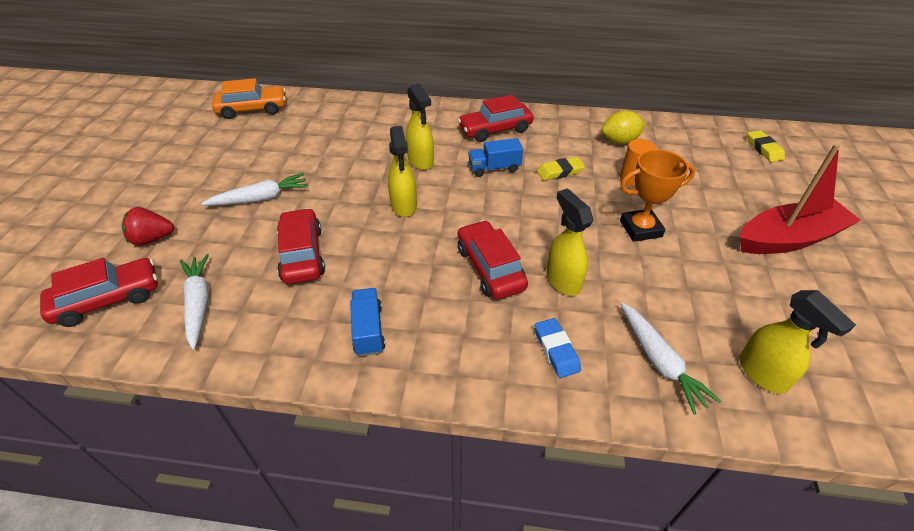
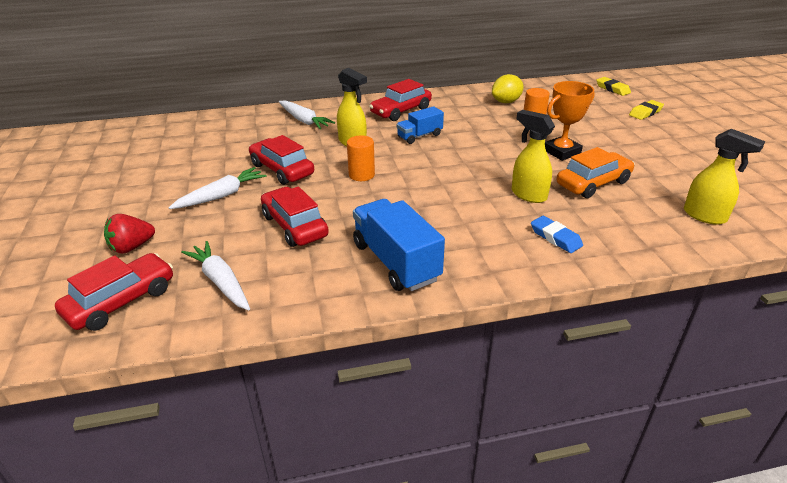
camera: 20 degrees left, 10 degrees down
(252, 109) = (160, 134): orange car -> orange car (593, 183)
(368, 330) = (396, 262): blue truck -> blue truck, size x1.72
(404, 206) = (361, 175): yellow spray bottle -> orange cylinder
(490, 268) = (466, 199): red car -> red car (282, 169)
(560, 172) = (474, 129): yellow eraser -> yellow eraser (645, 113)
(659, 361) = (633, 226): white carrot -> white carrot (304, 120)
(789, 238) = (666, 137): red boat -> none

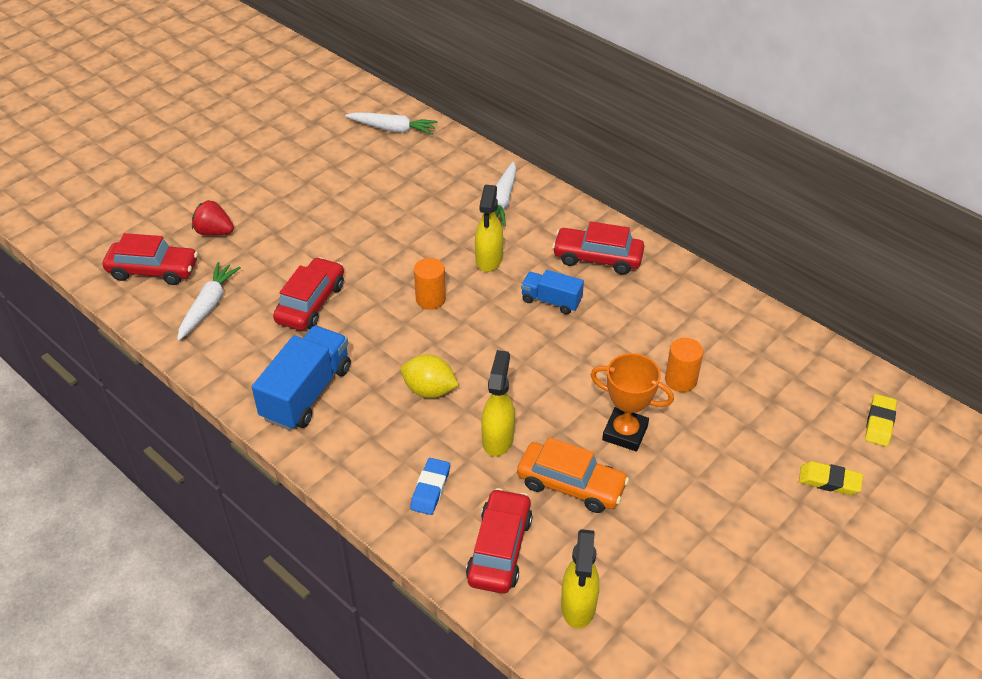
camera: 55 degrees right, 10 degrees up
(221, 196) = (320, 233): white carrot -> white carrot (393, 129)
(282, 169) = (394, 242): red car -> red car (500, 549)
(506, 102) = (717, 333): yellow lemon -> yellow lemon (429, 390)

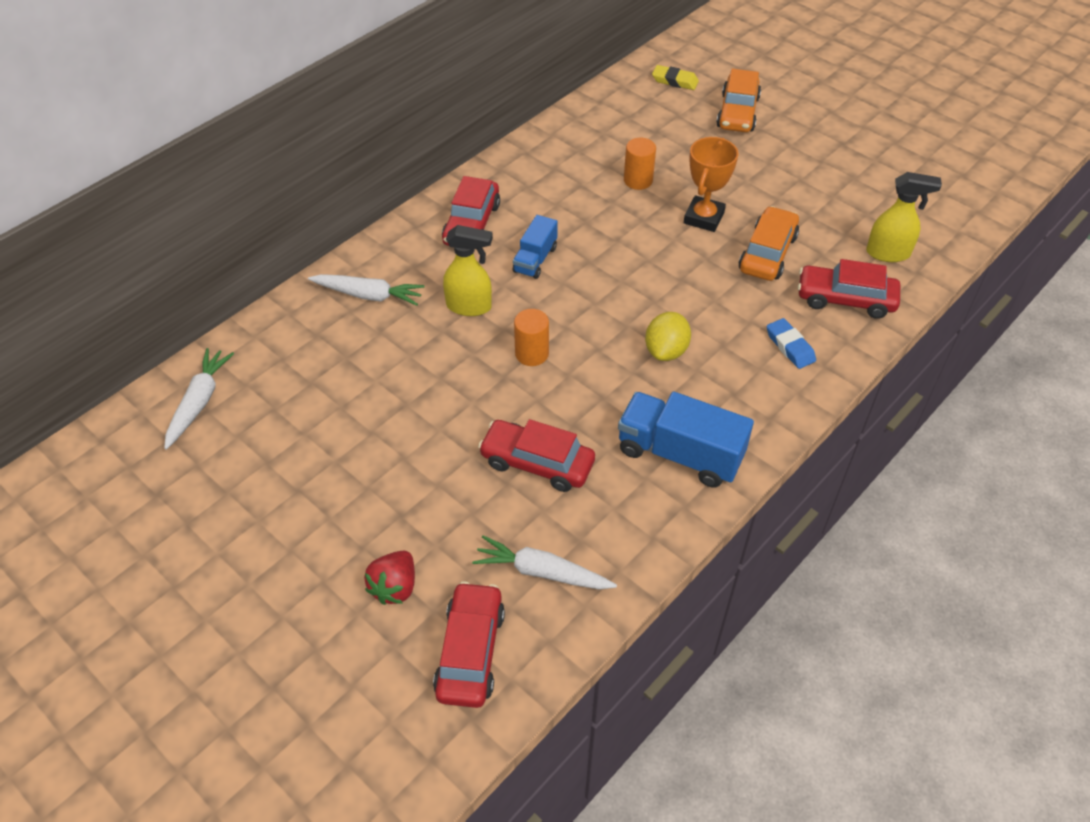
camera: 90 degrees left, 5 degrees up
(430, 489) = (790, 346): blue eraser -> blue eraser turned 45 degrees clockwise
(498, 439) = (722, 300): yellow spray bottle -> none
(829, 481) = (737, 113): yellow eraser -> orange car

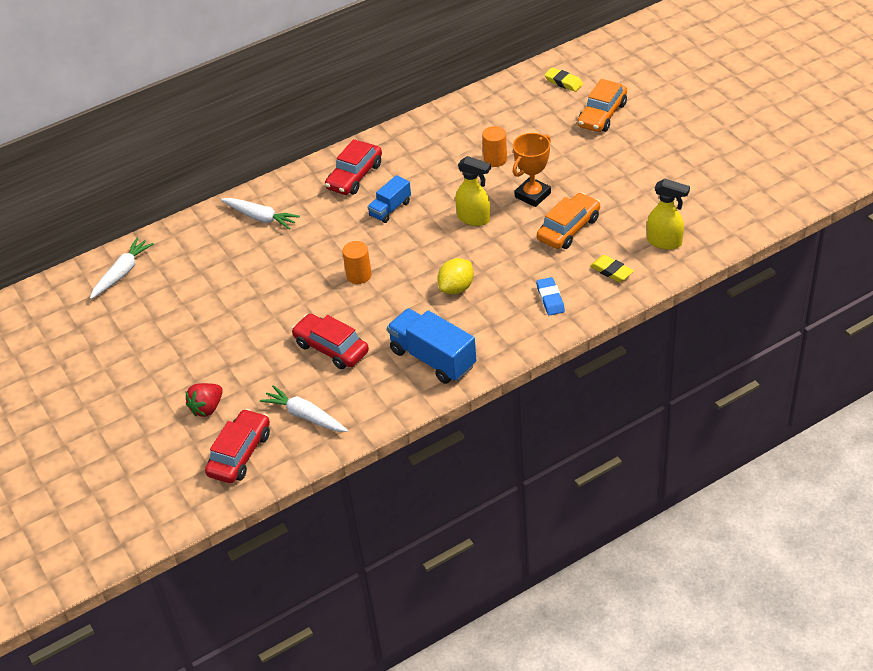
camera: 20 degrees right, 5 degrees down
(469, 306) = (328, 236): yellow spray bottle -> yellow spray bottle (474, 219)
(845, 299) = (611, 271): red car -> yellow eraser

